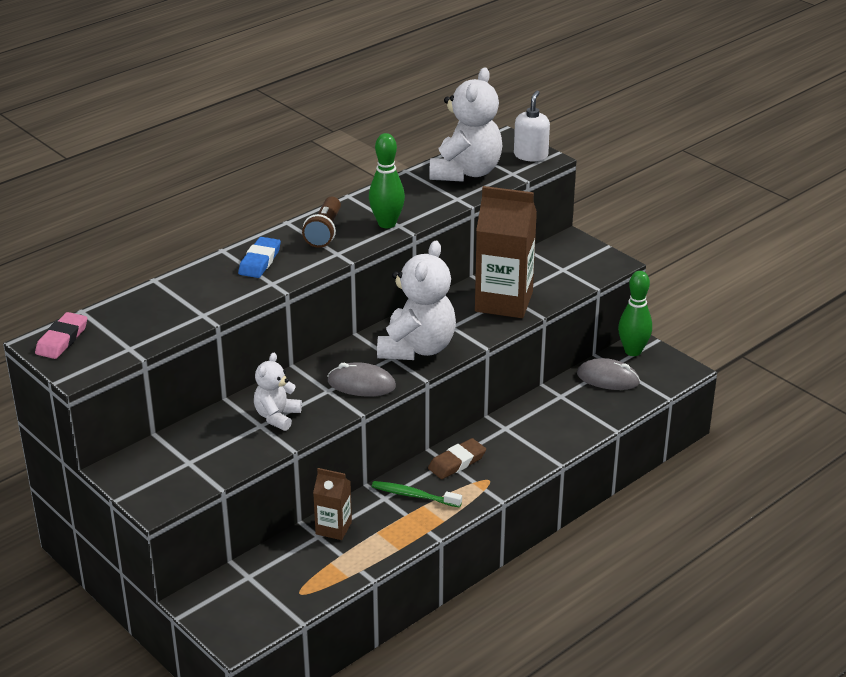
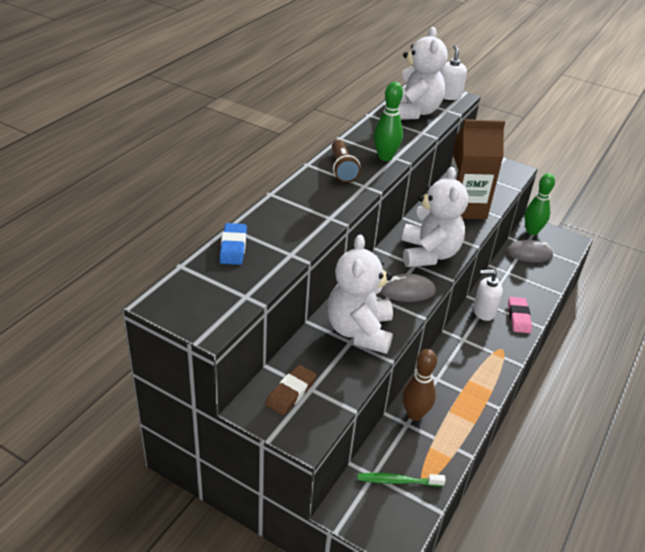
camera: 20 degrees left, 5 degrees up
(62, 339) = (178, 297): pink eraser -> pink eraser (518, 317)
(260, 261) = (307, 200): blue eraser -> blue eraser (233, 247)
(277, 417) = (359, 331): white teddy bear -> white teddy bear, size x1.79
(333, 528) = (415, 414): brown carton -> brown bowling pin
(414, 495) = (458, 372): green toothbrush -> green toothbrush (398, 481)
(457, 462) = (471, 338): brown eraser -> brown eraser (291, 392)
(494, 436) = (483, 312): none -> white soap dispenser

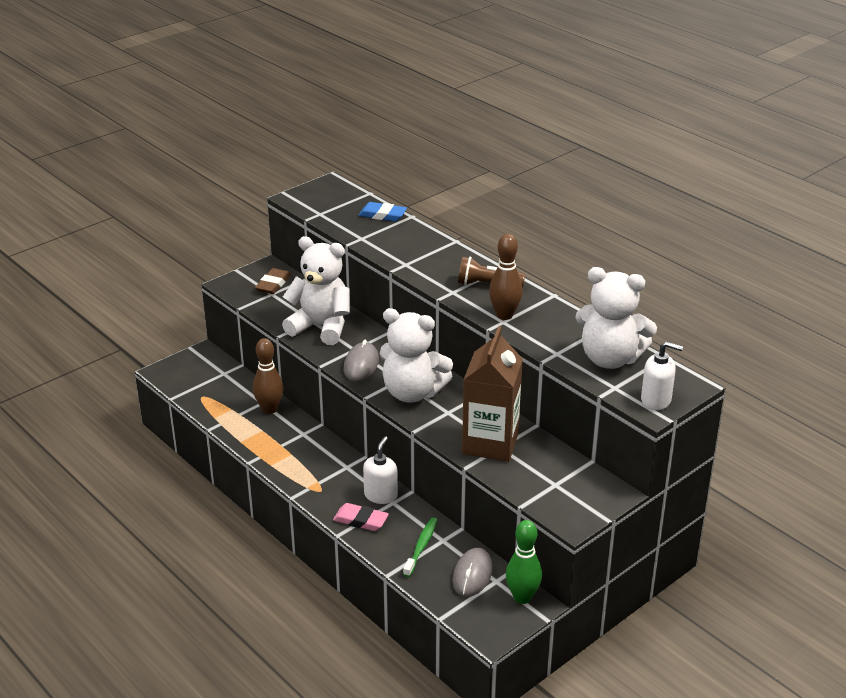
camera: 110 degrees right, 5 degrees down
(291, 392) = (273, 284): brown eraser -> brown eraser turned 60 degrees clockwise
(385, 157) = (504, 315): green bowling pin -> brown bowling pin
(398, 481) = (210, 384): green toothbrush -> green toothbrush (421, 547)

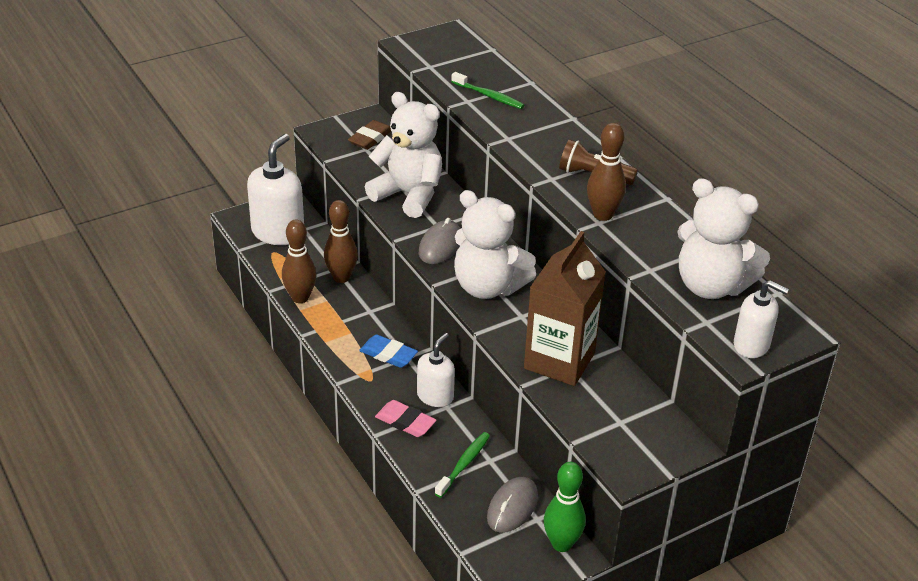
camera: 10 degrees right, 5 degrees up
(201, 379) = (278, 232): none -> white soap dispenser
(237, 431) = (300, 298): none -> brown bowling pin
(378, 231) = (488, 96): none -> green toothbrush
(382, 215) = (499, 77): blue eraser -> blue eraser (388, 354)

